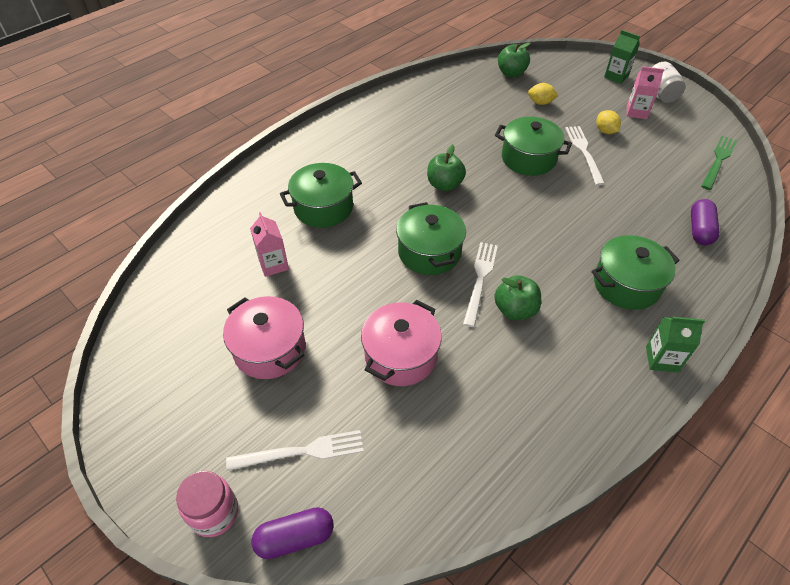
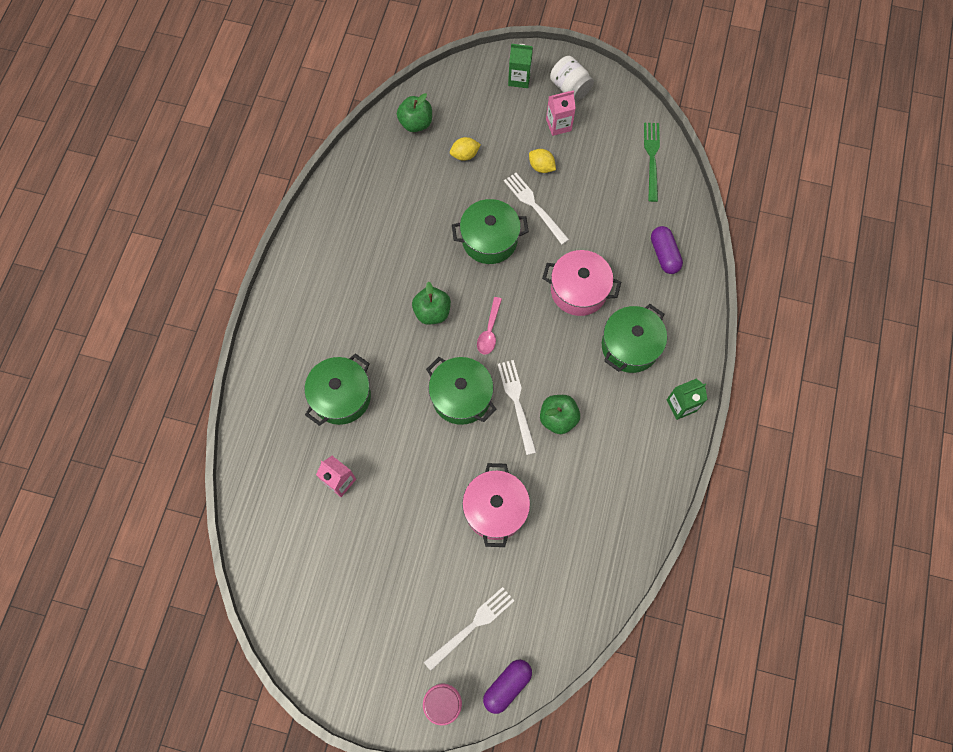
camera: 30 degrees left, 20 degrees up
(269, 349) = (393, 560): pink pot -> pink pot (578, 290)
(488, 217) = (489, 331): none -> pink spoon

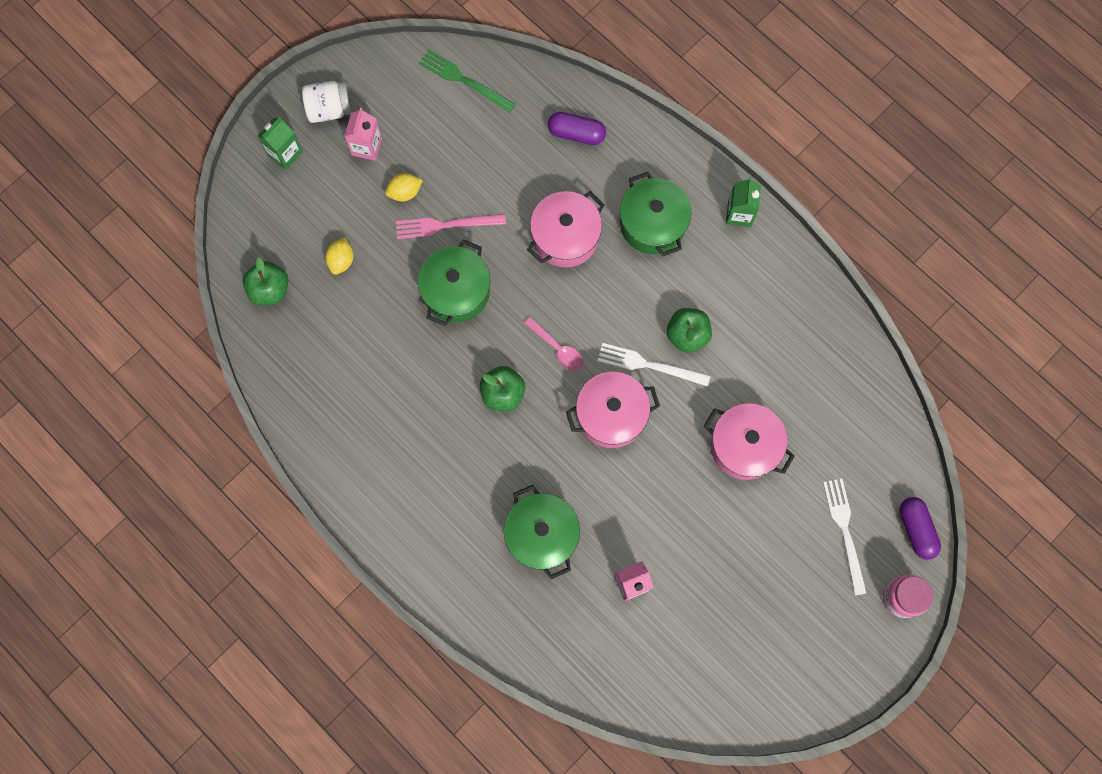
camera: 60 degrees left, 5 degrees up
(461, 396) = (611, 415): green pot -> pink pot
(535, 206) = (446, 225): white fork -> pink fork

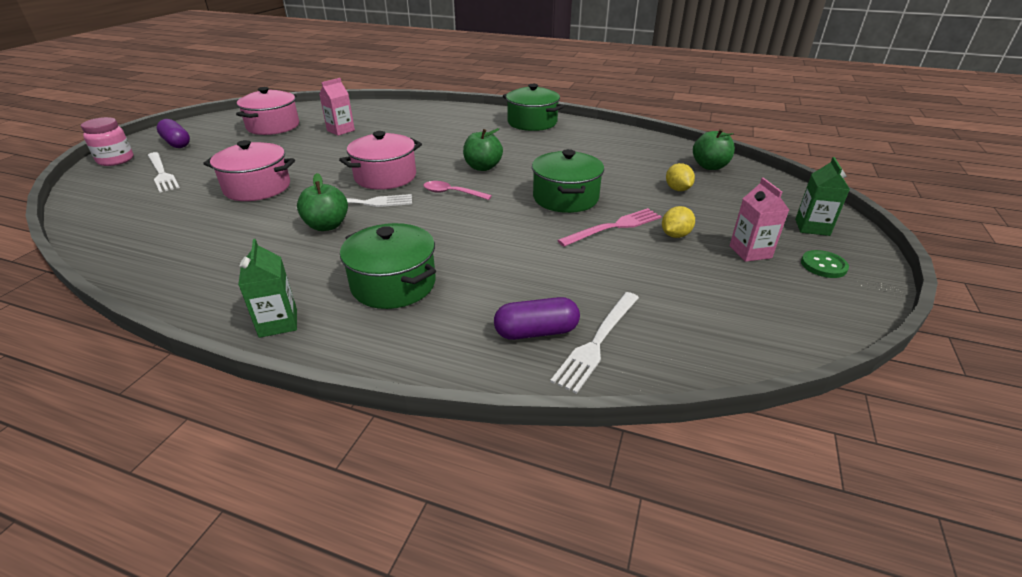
camera: 155 degrees right, 40 degrees down
(330, 109) = (823, 265): white jar -> green button
(464, 80) = (723, 336): green fork -> none
(542, 535) = (414, 132): green pot -> green pot (532, 122)
(543, 109) = (597, 341): none -> white fork
(565, 237) = (489, 250): pink pot -> pink pot (273, 126)
(916, 529) = (89, 185): purple capsule -> purple capsule (177, 143)

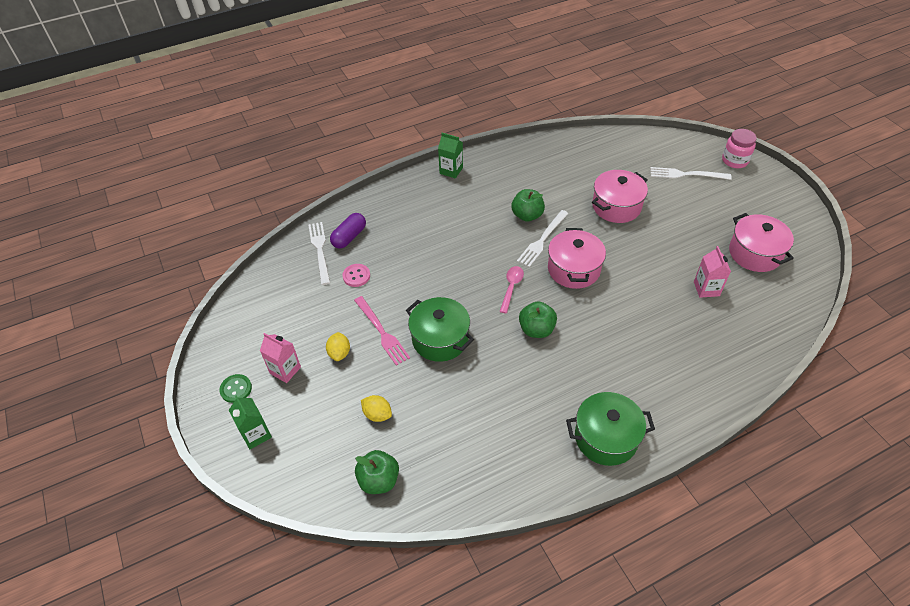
camera: 135 degrees right, 15 degrees up
(177, 143) = (752, 193): purple capsule -> none
(393, 284) = (438, 213): green pot -> none
(452, 193) = (511, 287): pink spoon -> pink spoon turned 45 degrees counterclockwise
(582, 283) = (356, 276): none -> pink button
(613, 227) = (381, 332): pink fork -> pink fork turned 45 degrees counterclockwise

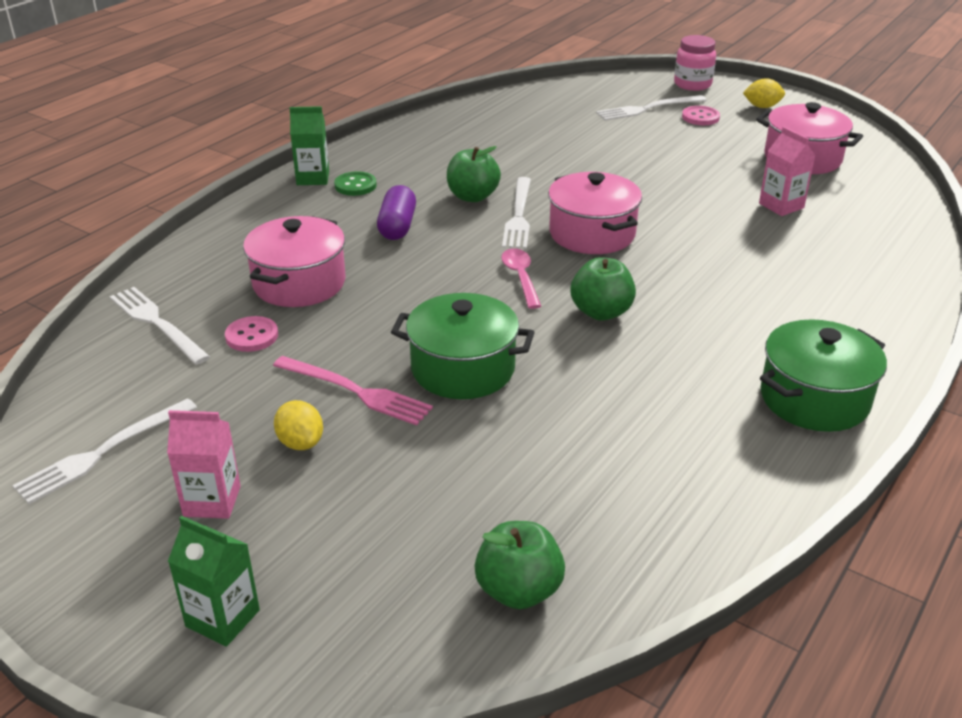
camera: 30 degrees left, 15 degrees down
(236, 389) = (127, 565): green button -> green button (355, 185)
(258, 322) = (103, 452): none -> white fork
(349, 237) = (199, 293): purple capsule -> purple capsule (397, 226)
(377, 414) = (438, 500): yellow lemon -> yellow lemon (762, 107)
(616, 206) = (588, 158): pink pot -> pink pot (299, 283)
(715, 193) = (700, 117): none -> pink button

